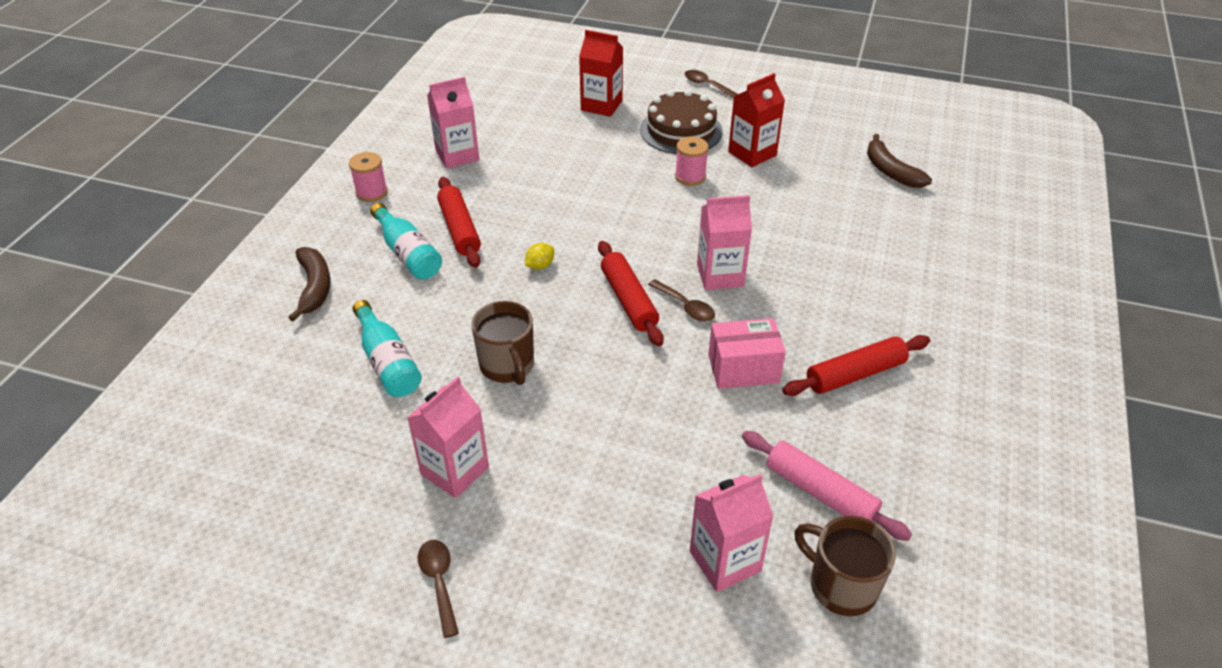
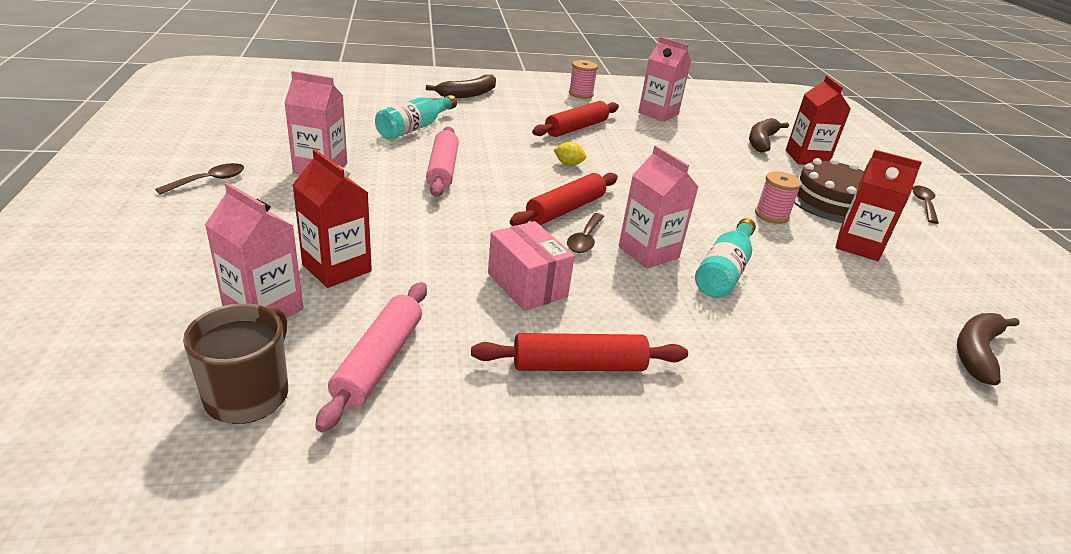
camera: 60 degrees right, 10 degrees down
(408, 253) = (531, 115): turquoise bottle -> turquoise bottle (724, 271)
(507, 366) = (442, 170): brown mug -> pink rolling pin
(556, 115) = (762, 141): none -> brown banana
(673, 494) = (337, 268): none -> red carton
(855, 374) = (578, 365): red rolling pin -> red rolling pin turned 45 degrees counterclockwise

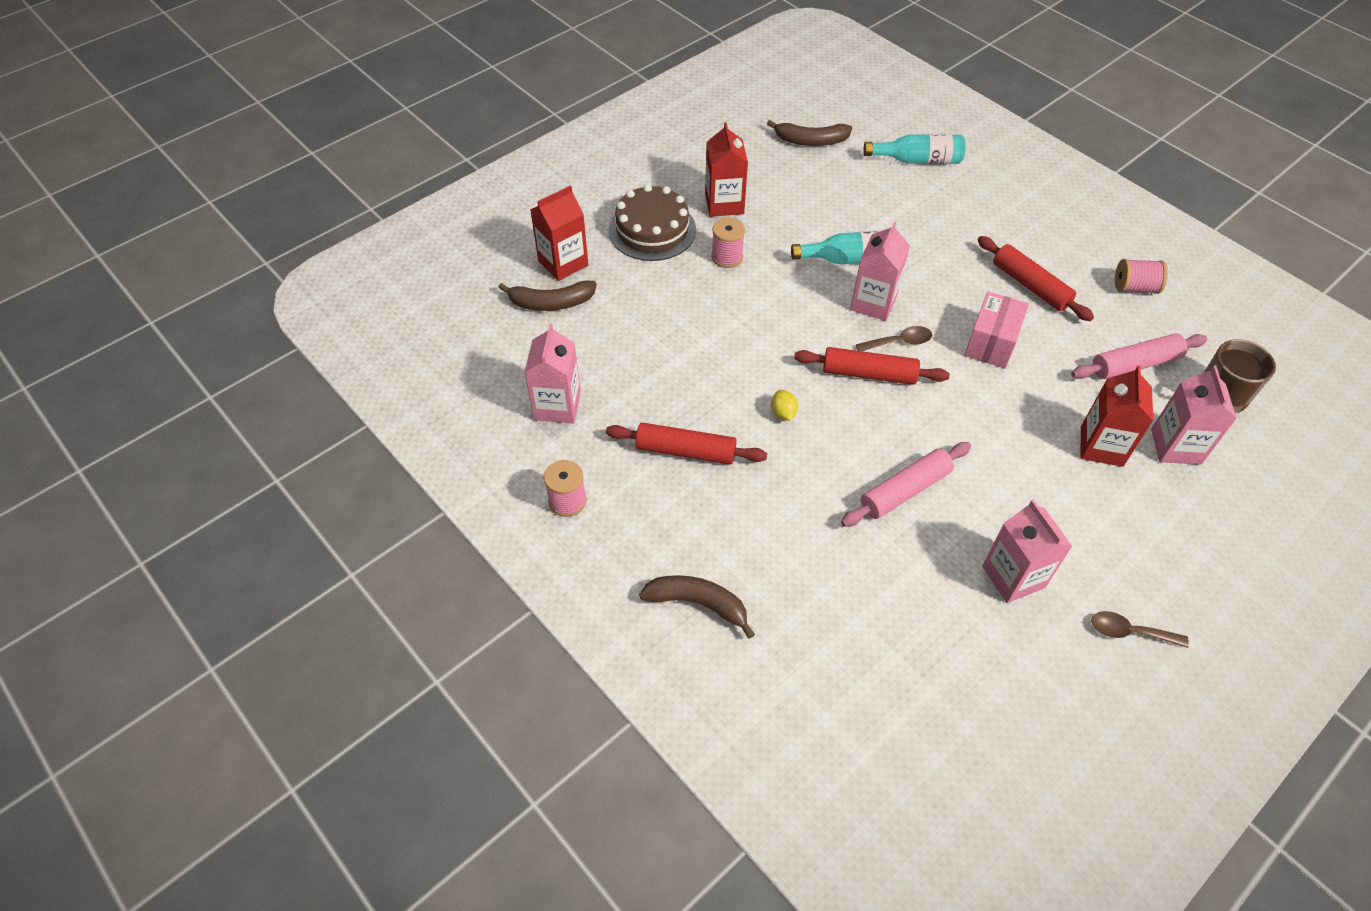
camera: 120 degrees left, 20 degrees up
(415, 128) = (849, 578): turquoise bottle -> turquoise bottle (917, 160)
(481, 465) = (1134, 287): none -> pink spool
(923, 204) = (594, 179): brown spoon -> none

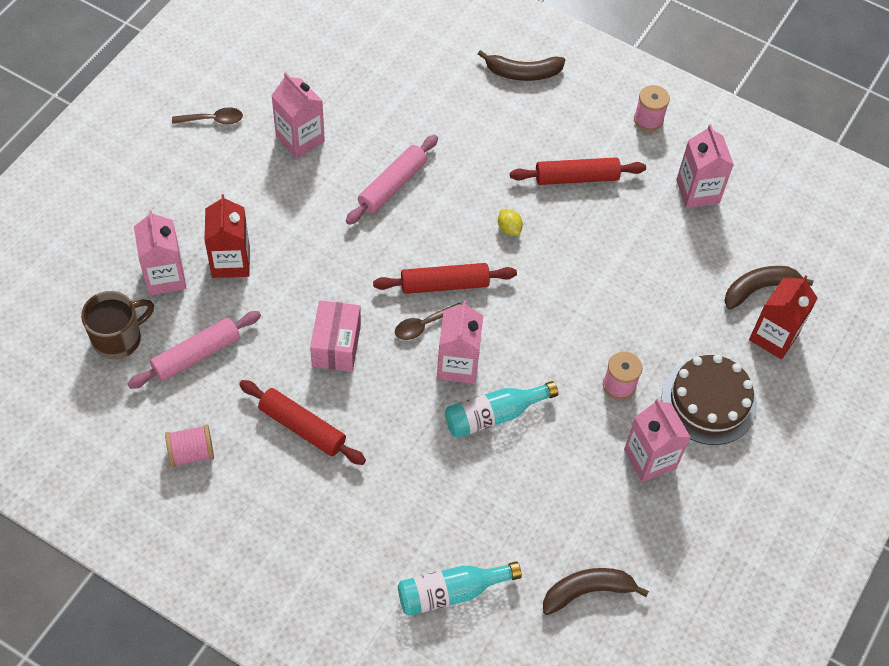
camera: 160 degrees right, 5 degrees up
(724, 204) = (650, 459): red carton -> pink carton

